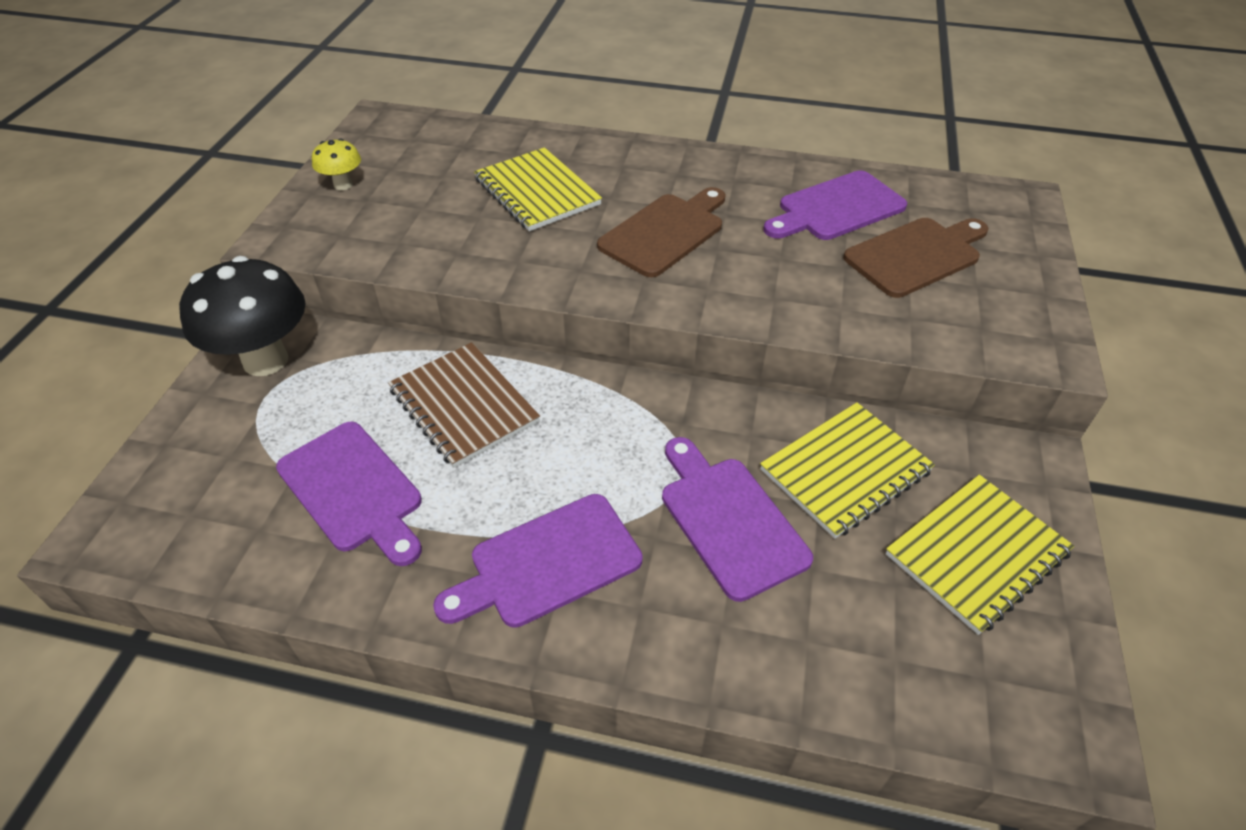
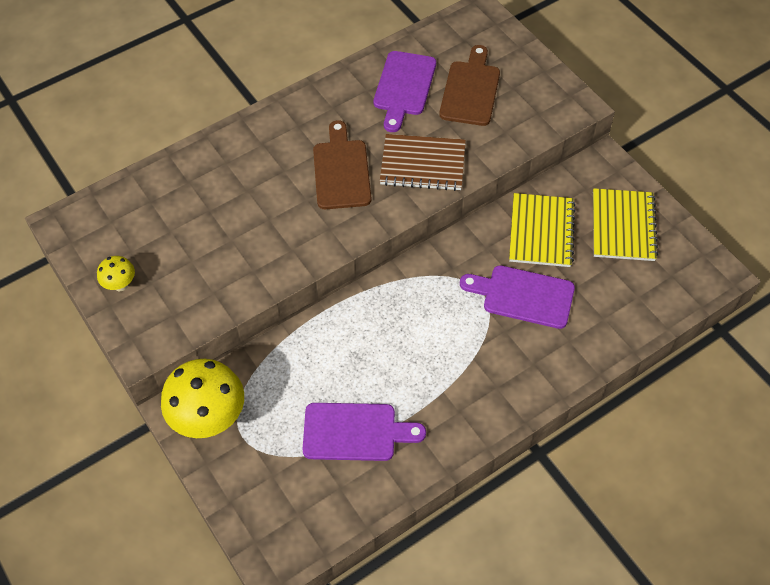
camera: 45 degrees left, 10 degrees up
(265, 360) = (210, 419): black mushroom -> yellow mushroom
(464, 406) = (345, 349): brown notebook -> brown notebook (423, 164)
(537, 192) = (240, 198): yellow notebook -> none
(548, 562) = (478, 381): purple cutting board -> none

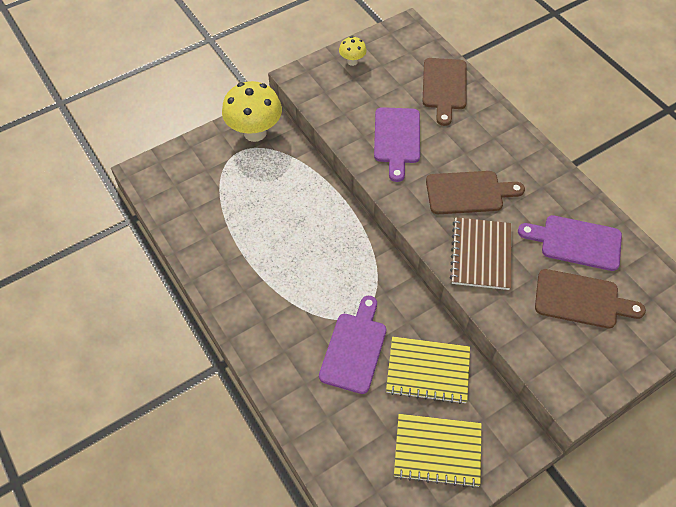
camera: 90 degrees right, 0 degrees up
(178, 187) = (444, 87): none -> brown cutting board
(355, 432) = (234, 219): purple cutting board -> purple cutting board (396, 139)

